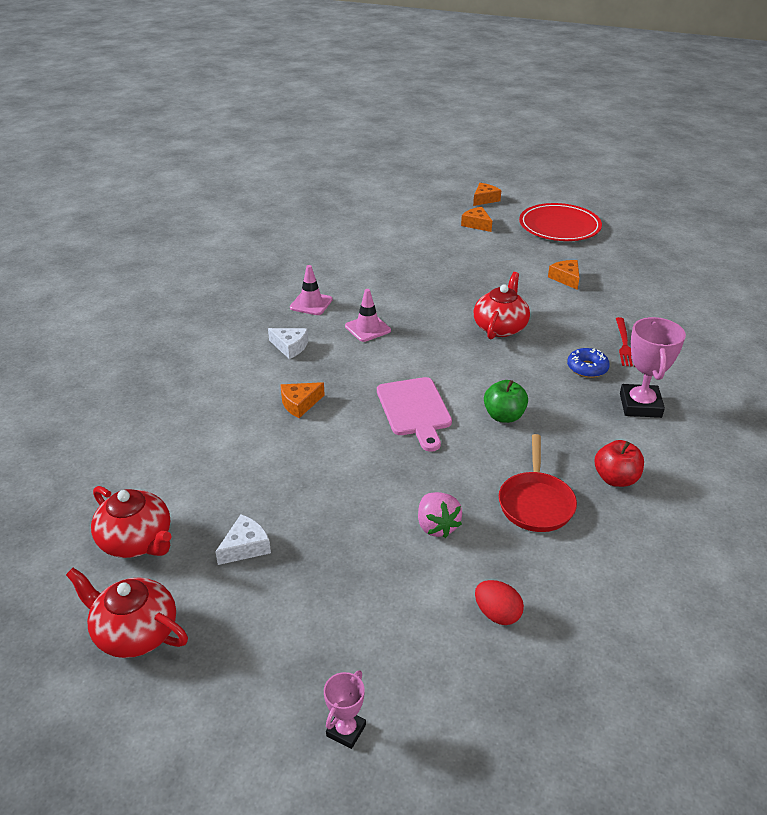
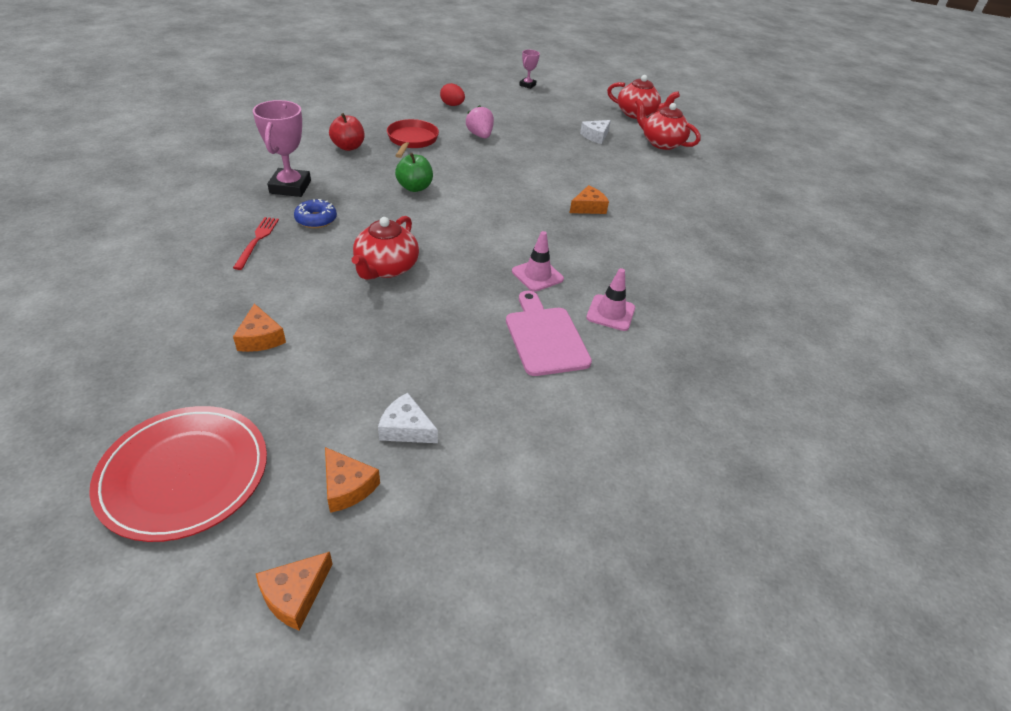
camera: 175 degrees right, 5 degrees up
(290, 347) = (615, 259): white cheese -> white cheese (406, 428)
(415, 410) = (489, 197): pink cutting board -> pink cutting board (545, 337)

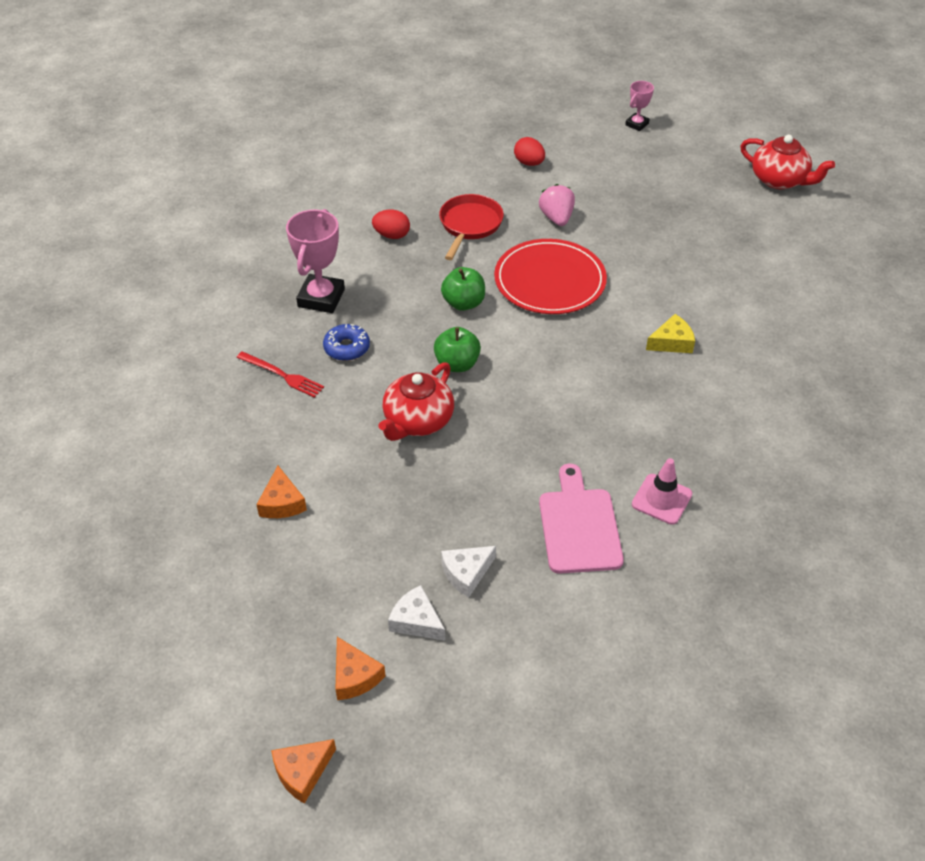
camera: 15 degrees right, 5 degrees up
(184, 474) = (211, 646): red plate -> red plate (550, 281)
(257, 240) = (282, 375): red fork -> red fork turned 105 degrees clockwise
(348, 147) = (392, 235): red apple -> red egg
(415, 227) = (457, 364): none -> green apple
(537, 275) = (587, 441): pink traffic cone -> none
(588, 207) = (672, 342): orange cheese -> yellow cheese
(595, 136) = (710, 221): white cheese -> white cheese (466, 573)
(661, 143) = (799, 234): red teapot -> none

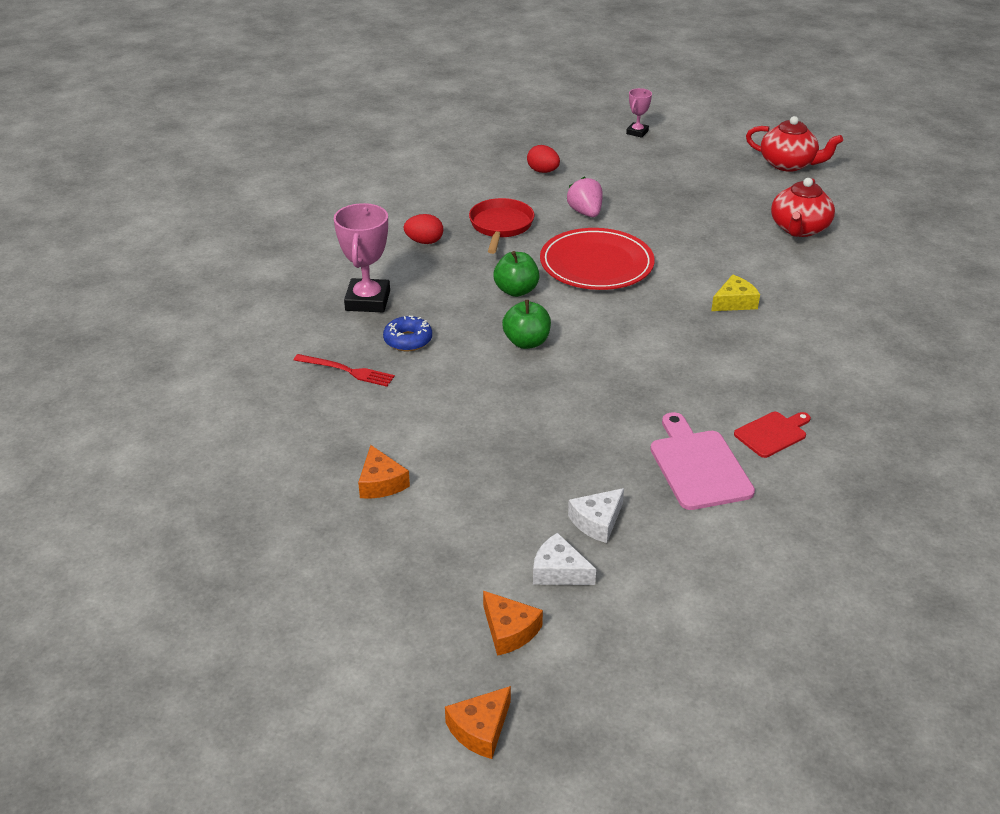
camera: 10 degrees left, 10 degrees down
(417, 421) = (502, 395): red teapot -> red teapot (799, 229)
(661, 499) = (772, 433): pink traffic cone -> red cutting board

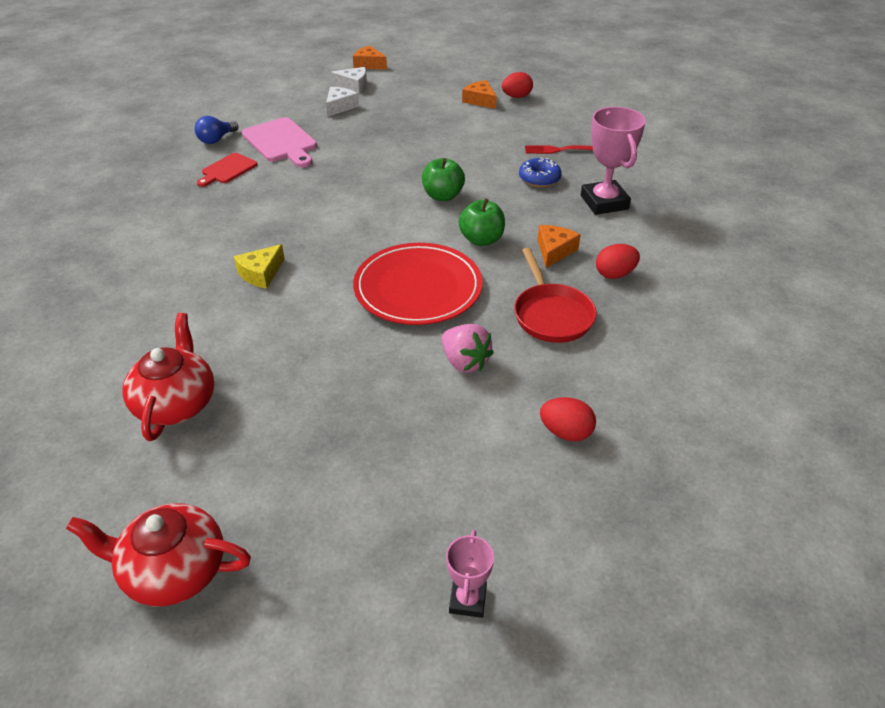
camera: 160 degrees right, 5 degrees up
(323, 477) = (516, 97): none -> red egg
(480, 729) = (366, 40): orange cheese -> orange cheese (554, 251)
(791, 493) = (216, 139): none -> blue light bulb

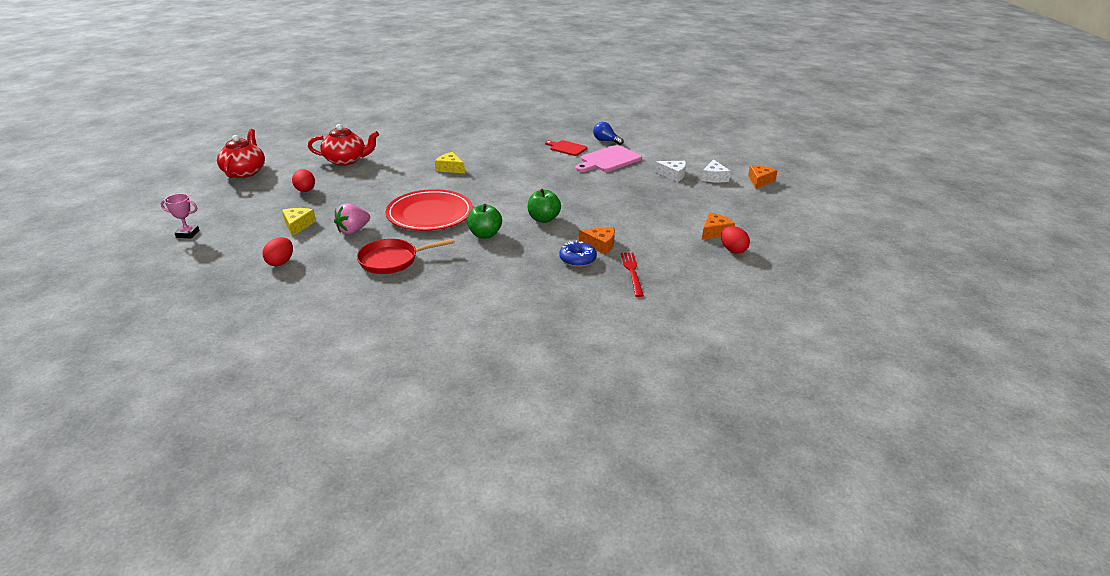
camera: 85 degrees right, 10 degrees down
(442, 432) = (298, 225): none -> yellow cheese
(554, 251) = (469, 263): orange cheese -> orange cheese (600, 245)
(604, 202) = (542, 289): pink trophy -> none
(614, 274) = (436, 288): red egg -> red egg (305, 191)

